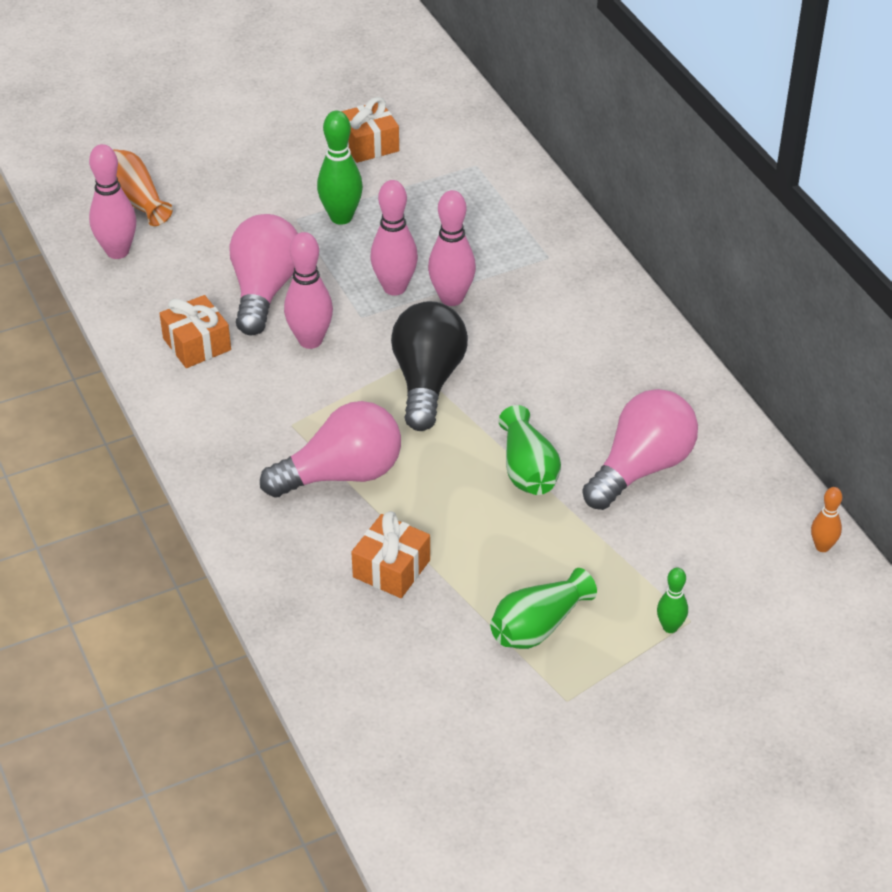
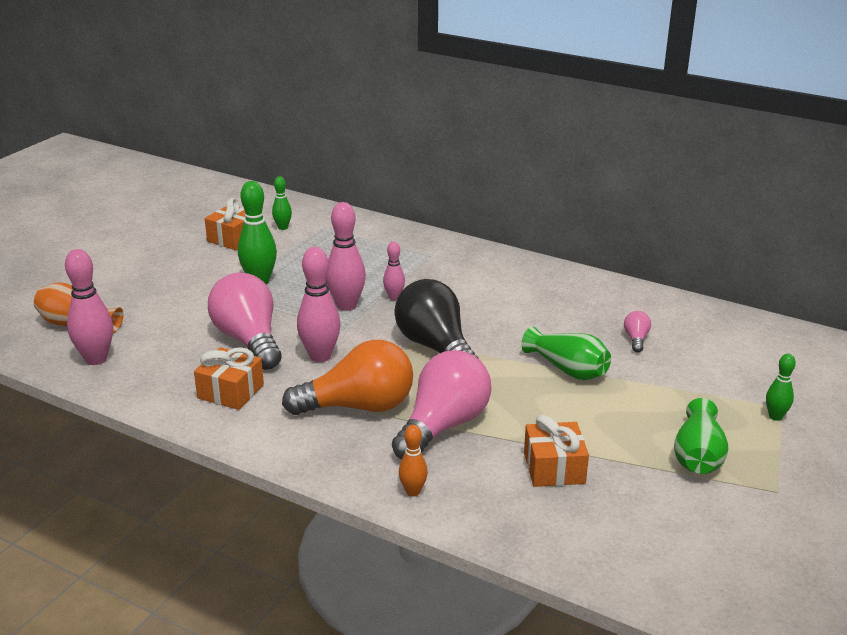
camera: 35 degrees left, 15 degrees down
(289, 415) = (358, 406): none -> orange light bulb
(433, 149) = (283, 227): none -> green bowling pin
(451, 298) = (394, 297): pink bowling pin -> pink bowling pin, size x0.56
(641, 468) = (636, 339): pink light bulb -> pink light bulb, size x0.42
(822, 546) = (793, 335): orange bowling pin -> orange bowling pin (413, 491)

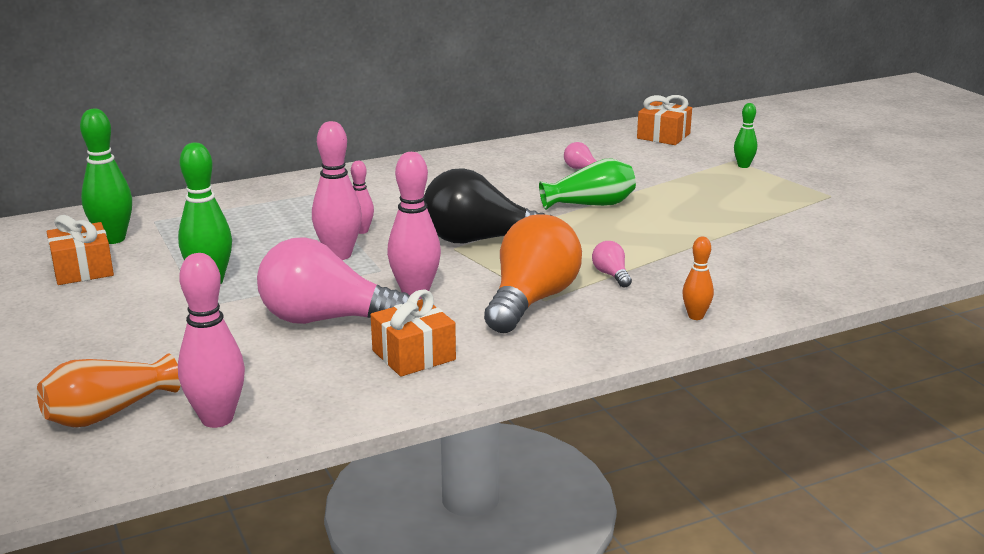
camera: 55 degrees left, 5 degrees down
(283, 227) = (113, 239): green bowling pin -> green bowling pin, size x1.79
(443, 426) = (611, 275): pink light bulb -> pink light bulb, size x0.42
(554, 468) = (724, 253): orange gift -> orange gift (663, 136)
(698, 455) = (763, 203): green vase -> none

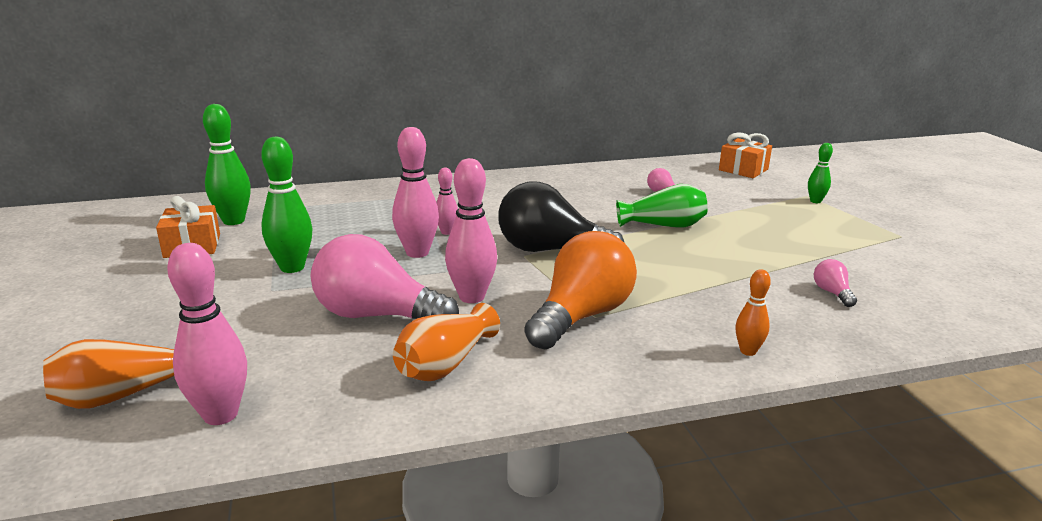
camera: 10 degrees right, 0 degrees up
(414, 355) = (445, 364): orange gift -> orange vase
(611, 275) = (668, 297): pink light bulb -> pink light bulb (832, 293)

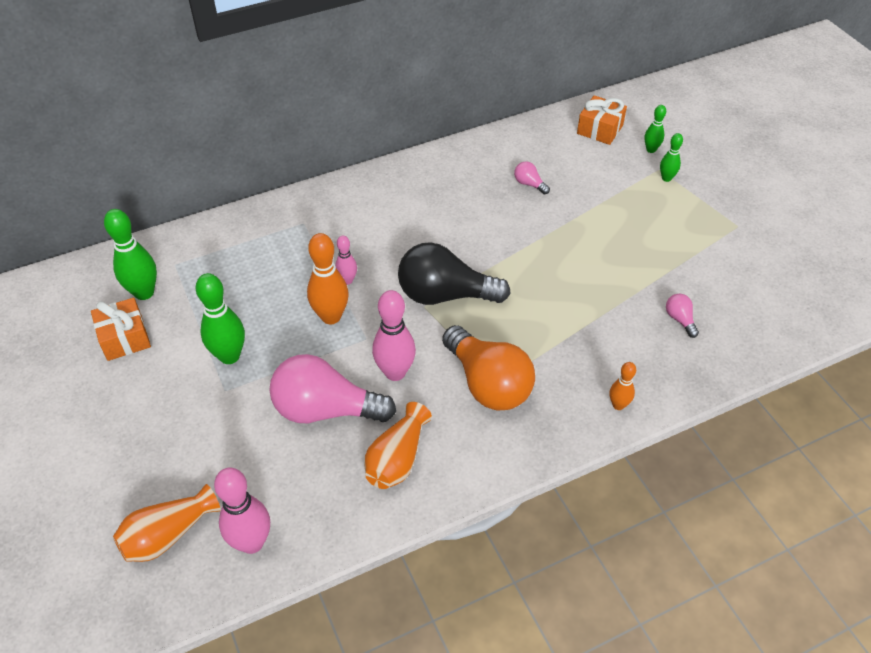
camera: 10 degrees left, 25 degrees up
(417, 253) = (331, 317): pink bowling pin -> orange bowling pin
(581, 316) = (488, 383): orange light bulb -> orange light bulb turned 120 degrees clockwise
(663, 225) = (536, 240): green vase -> none
(798, 184) = (651, 150): none -> green bowling pin

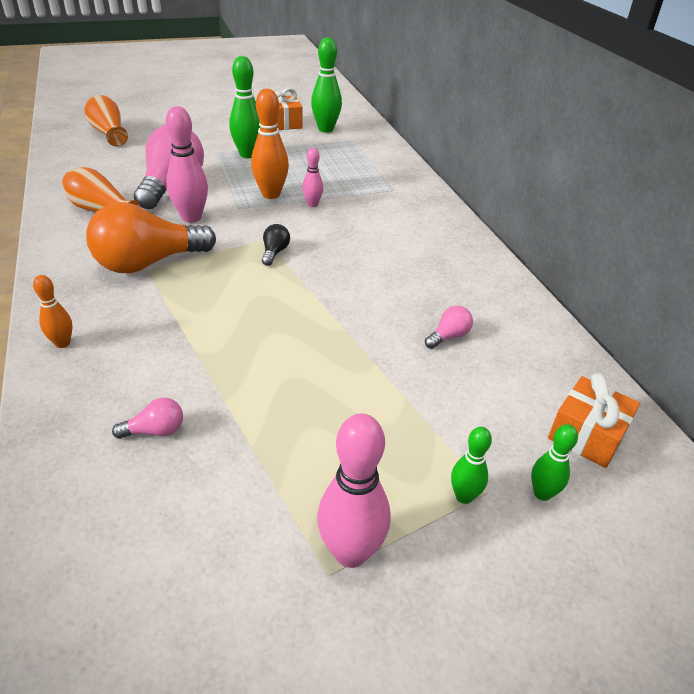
camera: 95 degrees right, 10 degrees down
(252, 542) = (78, 156): pink bowling pin -> pink bowling pin (350, 552)
(445, 295) = (274, 252): black light bulb -> black light bulb, size x0.42

